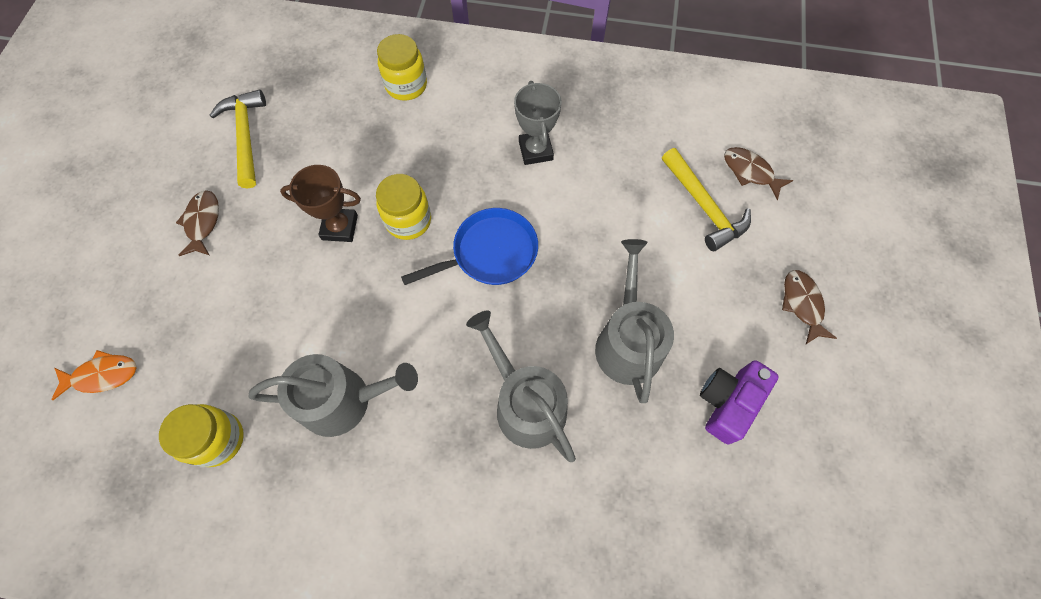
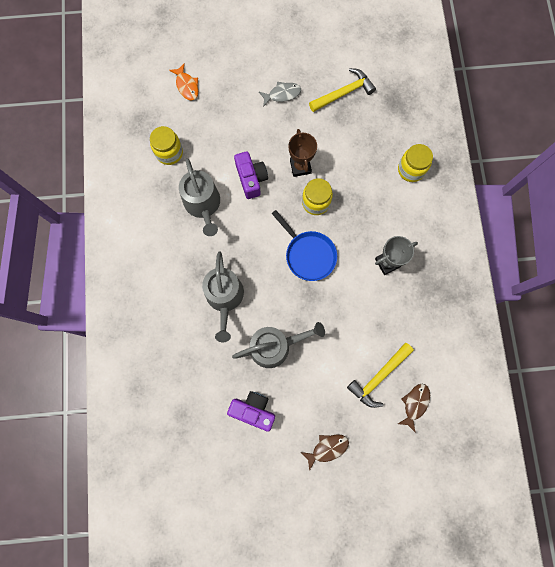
camera: 75 degrees right, 10 degrees up
(202, 222) = (282, 94): brown fish -> grey fish
(329, 307) = (251, 179): none -> purple camera
(525, 403) = (225, 298): grey watering can -> grey watering can turned 135 degrees clockwise

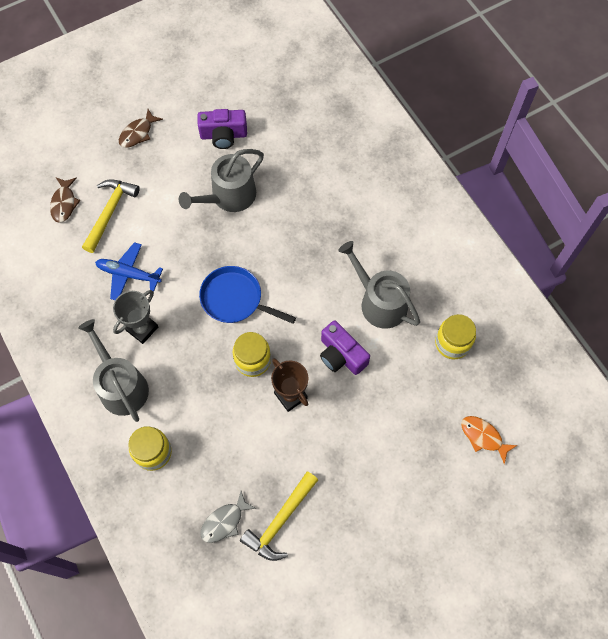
camera: 155 degrees right, 10 degrees down
(225, 298) = (303, 219): grey watering can -> grey watering can (121, 385)
(282, 94) = (358, 481): grey fish -> grey fish (224, 521)
(382, 312) = (128, 274): none -> blue plane

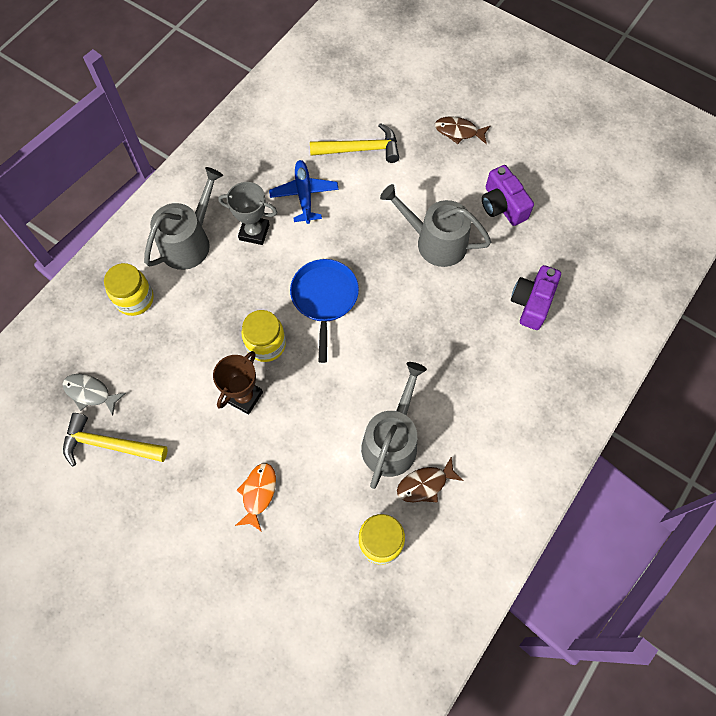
camera: 65 degrees right, 0 degrees up
(64, 203) = (349, 109): brown fish -> brown fish (425, 484)
(341, 355) = (311, 427): purple camera -> purple camera (532, 303)
(483, 437) = (283, 622): orange fish -> orange fish (258, 493)

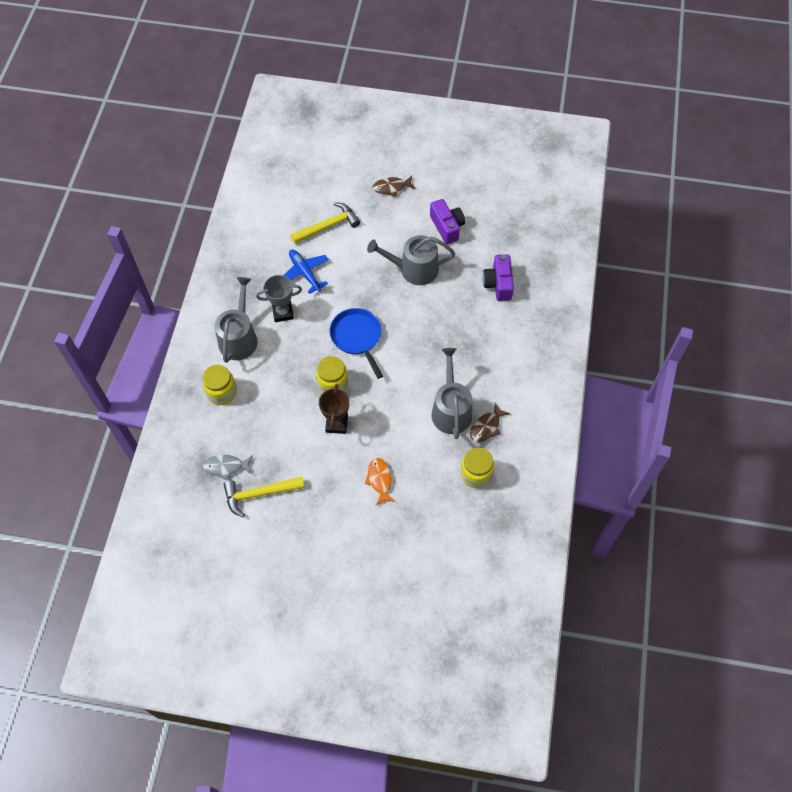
camera: 25 degrees left, 5 degrees down
(502, 205) = (447, 227): purple camera -> purple camera turned 150 degrees counterclockwise

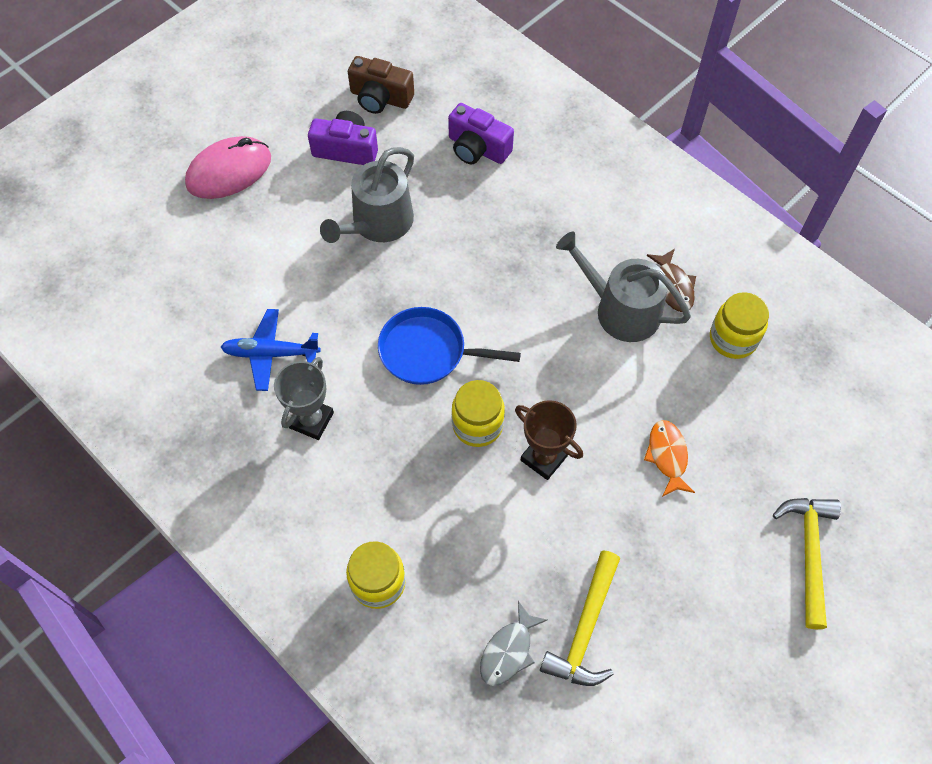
camera: 55 degrees left, 0 degrees up
(239, 337) = (305, 503): grey watering can -> none
(328, 226) = (220, 279): yellow hammer -> yellow hammer (808, 553)
(380, 480) = (667, 456): orange fish -> orange fish turned 60 degrees clockwise
(391, 187) = (229, 171): brown fish -> pink mouse
(492, 220) = (380, 98): none -> brown camera

